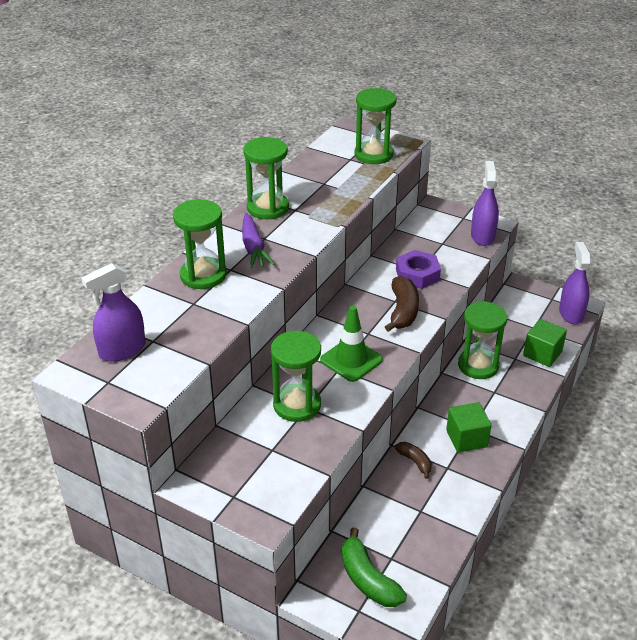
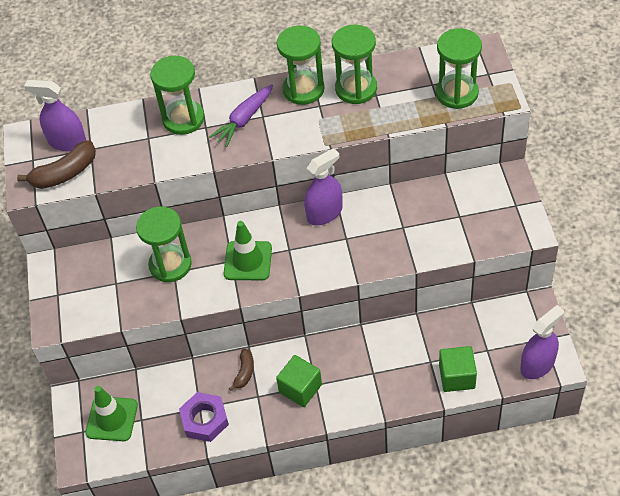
camera: 55 degrees right, 15 degrees up
(368, 579) = (112, 419): green banana -> green traffic cone
(403, 311) = (338, 252): brown banana -> brown banana (65, 173)
(417, 274) = (396, 229): purple nut -> purple nut (205, 420)
(478, 365) = (394, 342): green hourglass -> green hourglass (356, 89)
(482, 236) = (502, 235): purple spray bottle -> purple spray bottle (324, 213)

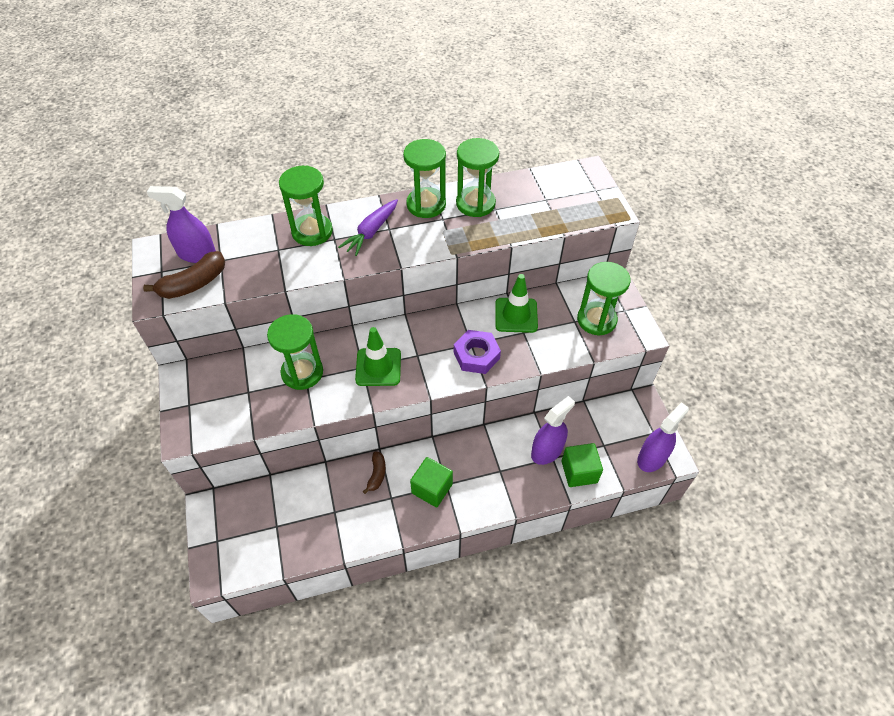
camera: 10 degrees left, 0 degrees up
(112, 419) = (246, 526): green traffic cone -> green traffic cone (516, 315)
(205, 420) = (340, 524): purple nut -> purple nut (476, 355)
(324, 213) = (448, 321): purple spray bottle -> purple spray bottle (547, 451)
(457, 93) = (569, 207): green hourglass -> green hourglass (596, 320)

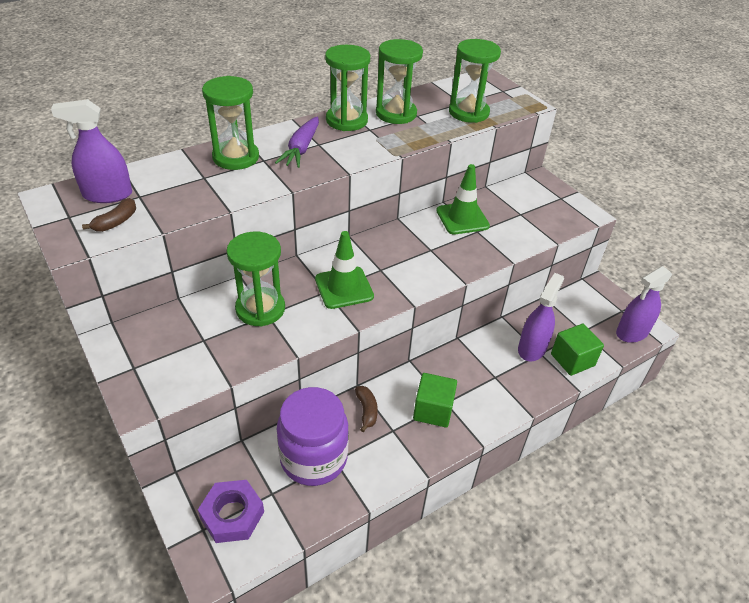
camera: 20 degrees left, 10 degrees down
(194, 284) = (116, 222): brown banana -> brown banana, size x0.59
(318, 505) = (314, 458): none -> purple jar
(476, 355) = (441, 259): purple nut -> purple nut (232, 515)
(596, 320) = (540, 209): green hourglass -> green hourglass (468, 112)
(652, 458) = (632, 332): purple spray bottle -> purple spray bottle turned 150 degrees counterclockwise

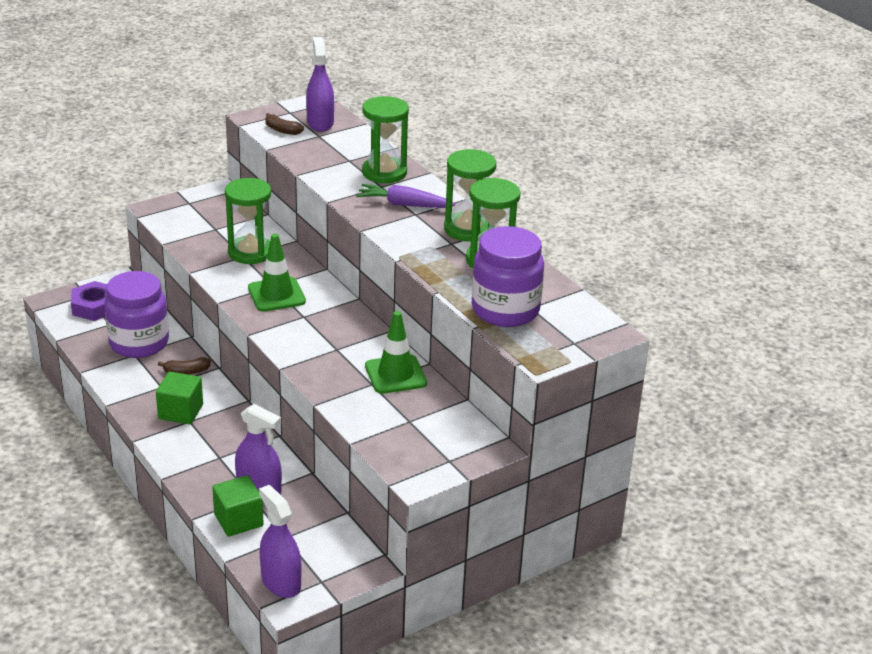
camera: 90 degrees right, 10 degrees down
(468, 112) = (505, 310): green hourglass -> purple jar

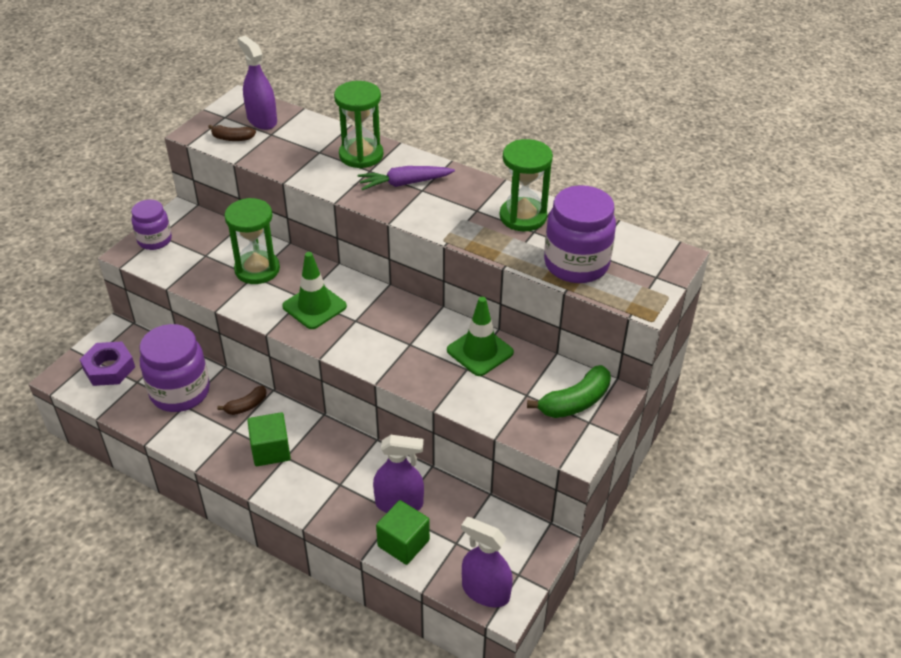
camera: 25 degrees left, 10 degrees up
(182, 205) = (154, 240): none -> purple jar
(450, 441) = (575, 402): none -> green banana
(467, 229) = (479, 191): green hourglass -> none

